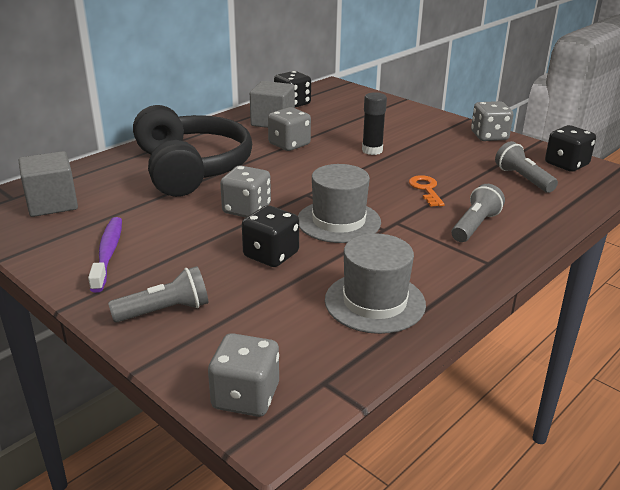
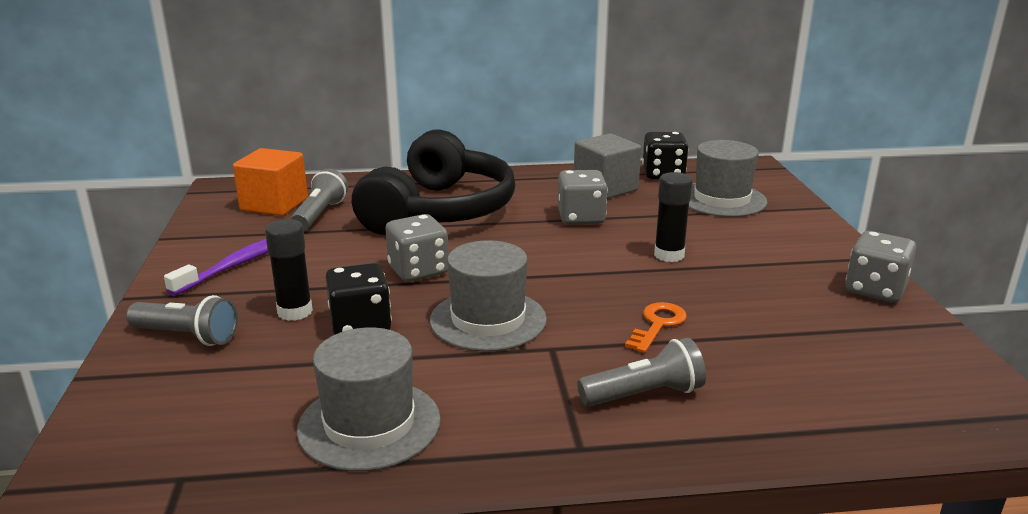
camera: 40 degrees right, 5 degrees down
(52, 203) = (274, 204): grey cube -> orange cube
(212, 265) = (295, 312): none -> black glue stick
(246, 397) = (103, 450): grey dice -> none
(348, 110) = (721, 199): none -> grey hat
(523, 179) = (828, 364): grey flashlight -> grey flashlight (320, 214)
(566, 164) = (945, 371): black dice -> none

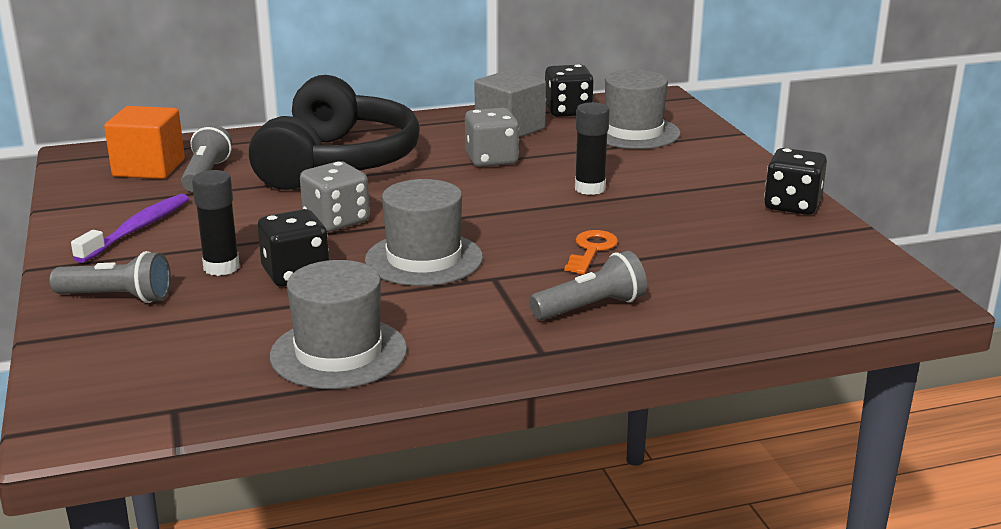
camera: 10 degrees left, 0 degrees up
(875, 290) = (792, 205): grey dice -> black dice

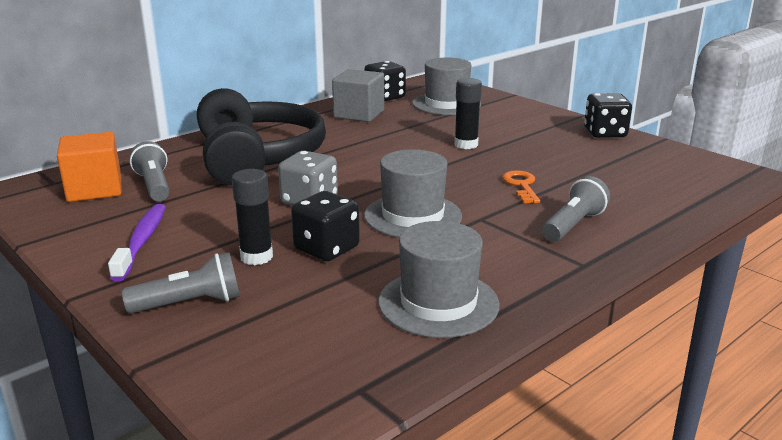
camera: 25 degrees left, 0 degrees up
(491, 160) = (372, 137): grey dice -> none

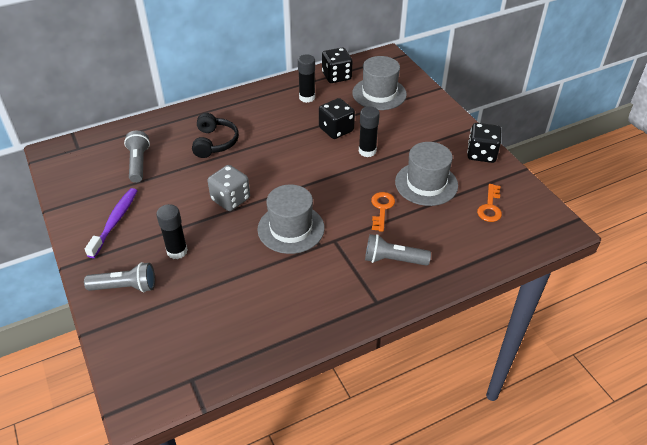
camera: 15 degrees right, 20 degrees up
(95, 189) = (101, 161): orange cube -> none
(257, 158) = (215, 142): black headphones -> black headphones, size x0.50
(326, 249) = (222, 252): black dice -> black dice (336, 130)
(359, 114) = (307, 97): grey cube -> black glue stick
(438, 303) = (267, 318): grey hat -> grey hat (426, 184)
(573, 225) = (393, 260): grey flashlight -> grey flashlight turned 135 degrees counterclockwise
(653, 169) = (490, 207): none -> orange key

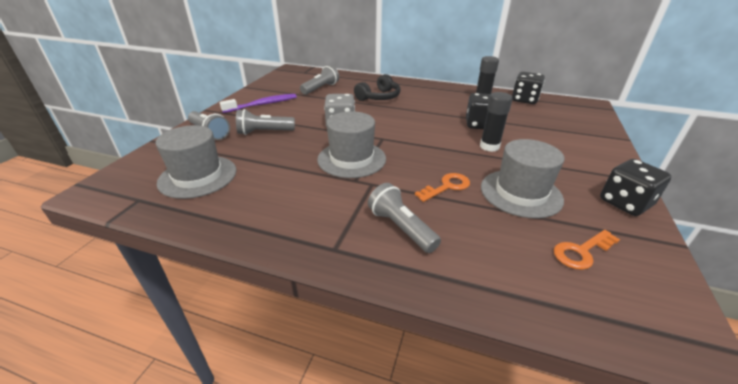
camera: 45 degrees right, 10 degrees down
(177, 251) = (264, 132): black glue stick -> grey flashlight
(379, 94) = (552, 120): grey hat -> grey hat (198, 176)

